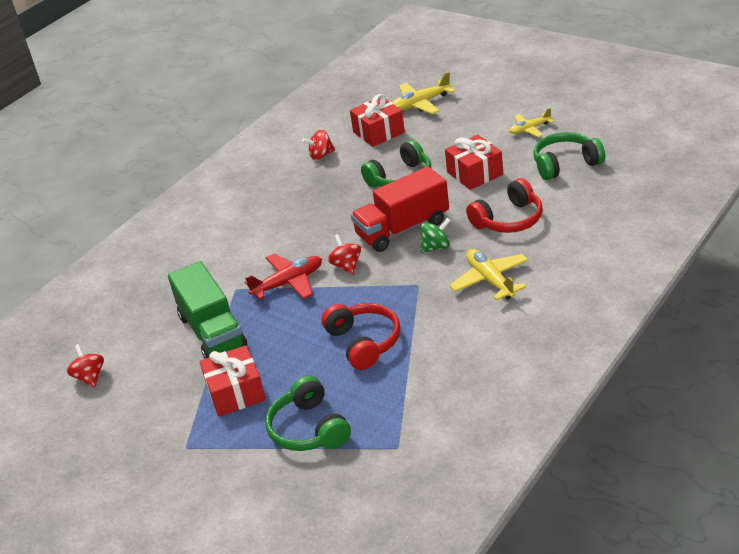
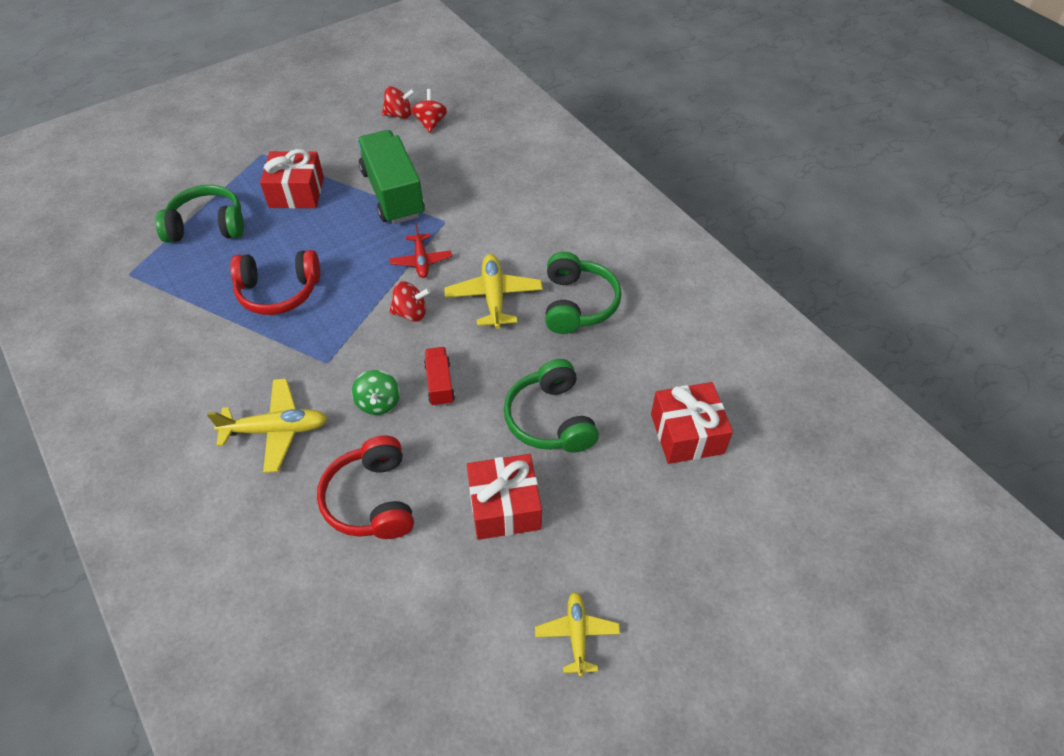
camera: 105 degrees right, 15 degrees up
(212, 332) = (393, 193): green truck -> green truck turned 75 degrees clockwise
(288, 283) = (421, 261): red plane -> red plane, size x0.65
(321, 155) = (663, 354): red spinning top -> red spinning top (431, 123)
(402, 229) = (440, 384): red truck -> red truck, size x0.48
(420, 104) = (744, 515): yellow plane -> yellow plane (494, 297)
(565, 164) = (446, 636): green headphones -> green headphones (577, 304)

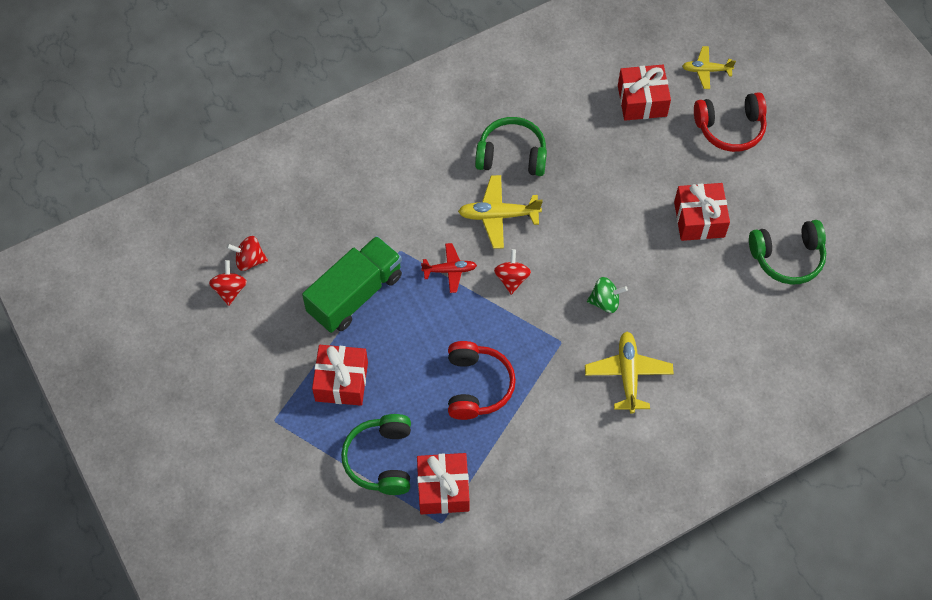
camera: 85 degrees left, 10 degrees up
(165, 273) = (443, 489): none -> red gift
(371, 499) = (692, 304): red headphones -> red headphones (730, 128)
(393, 193) = (355, 294): green truck -> green truck turned 150 degrees clockwise
(440, 384) = (588, 258): red truck -> none
(550, 419) = (625, 185): green headphones -> green headphones (787, 257)
(577, 634) = (791, 184): yellow plane -> yellow plane (706, 70)

